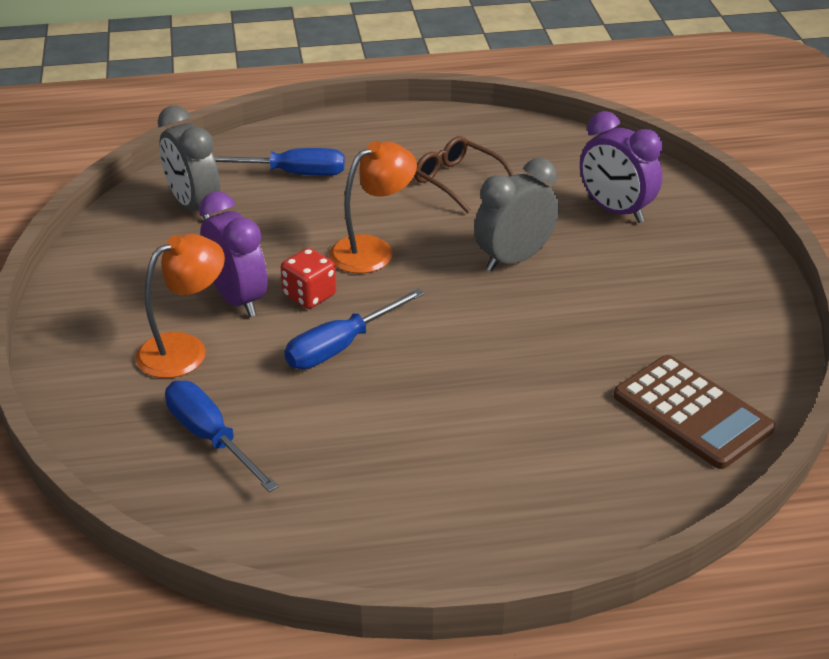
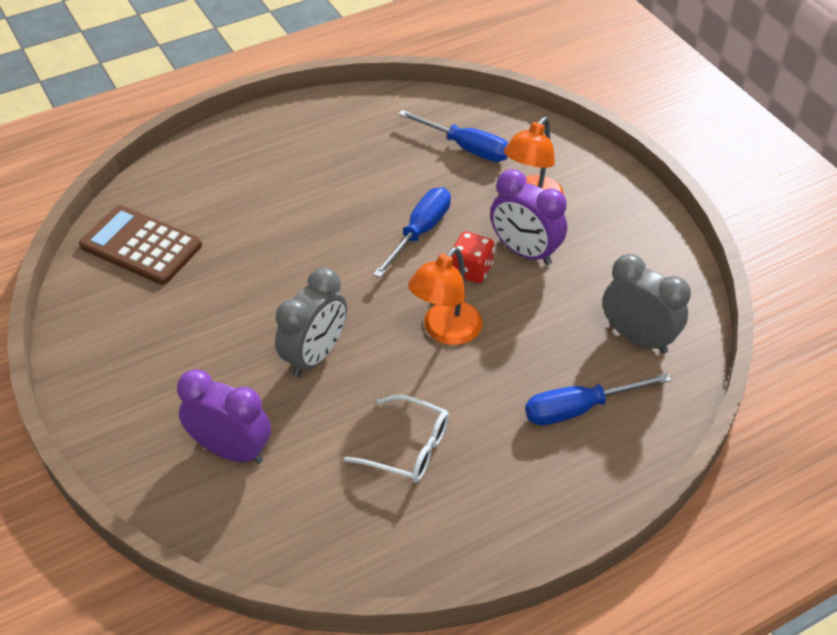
camera: 160 degrees right, 10 degrees up
(458, 181) = (407, 447): brown glasses -> white glasses

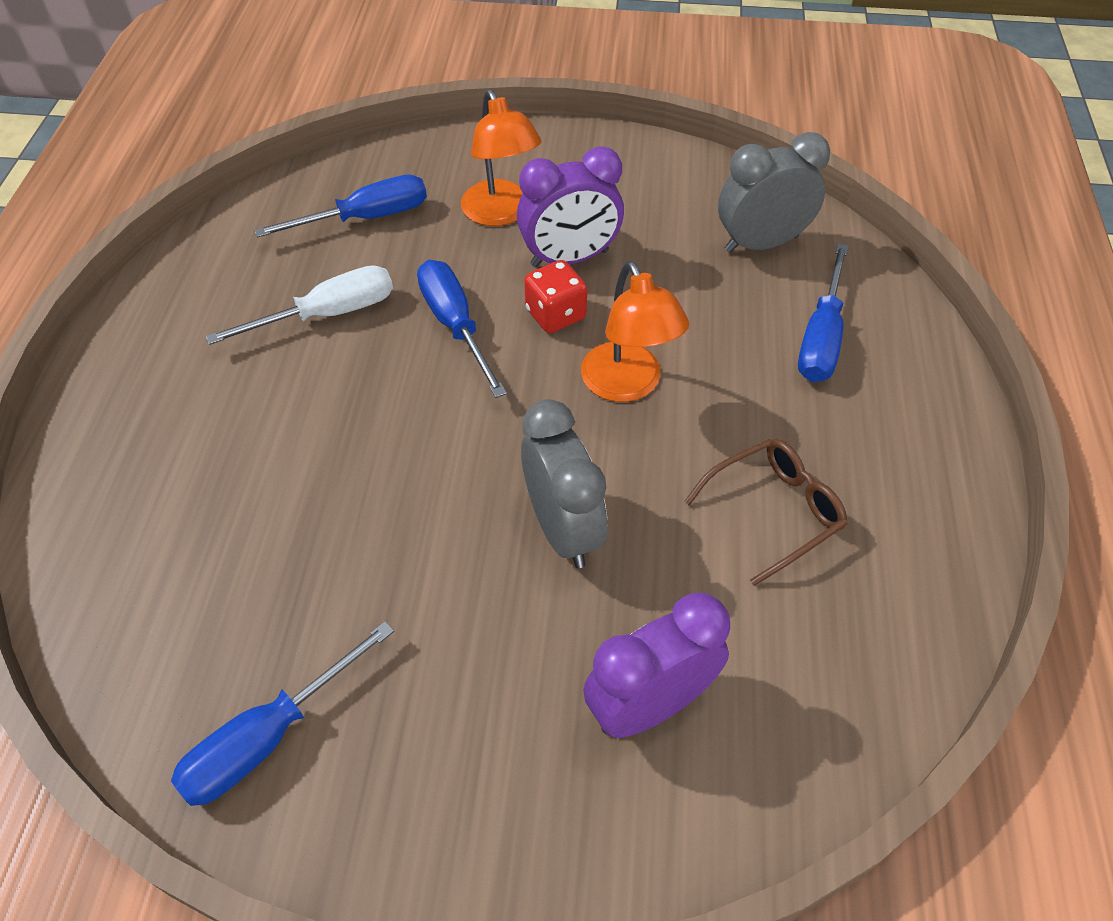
camera: 55 degrees left, 5 degrees up
(110, 311) = (269, 737): none -> blue screwdriver
(141, 246) = (178, 631): brown calculator -> none
(378, 177) = (327, 314): none -> white screwdriver
(407, 447) = (773, 512): white glasses -> brown glasses

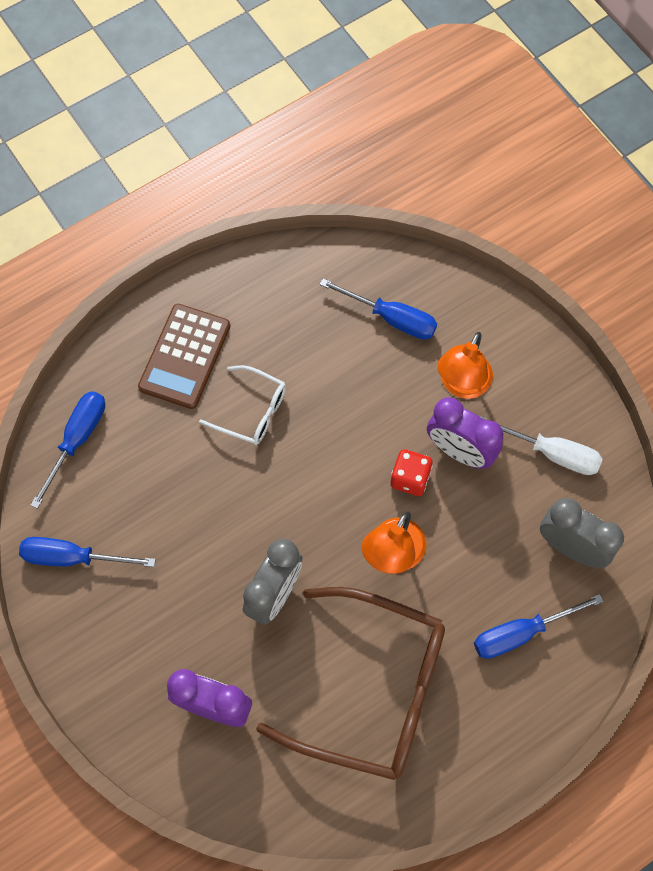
camera: 50 degrees right, 15 degrees up
(172, 415) = (185, 356): none -> brown calculator
(316, 398) = (251, 411): none -> white glasses
(327, 314) = (307, 365): white screwdriver -> white screwdriver (551, 453)
(455, 326) = (356, 434): blue screwdriver -> blue screwdriver (77, 440)
(773, 512) = (371, 689): brown glasses -> brown glasses, size x2.07

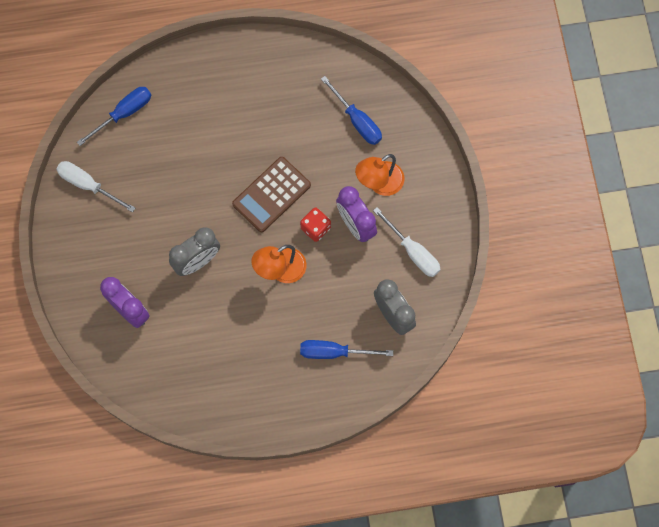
camera: 25 degrees right, 5 degrees up
(73, 557) = (88, 185): blue screwdriver -> white screwdriver
(185, 356) = (214, 89): brown calculator -> brown calculator (271, 194)
(251, 411) = (238, 142): white glasses -> none
(371, 689) = (226, 343): brown glasses -> none

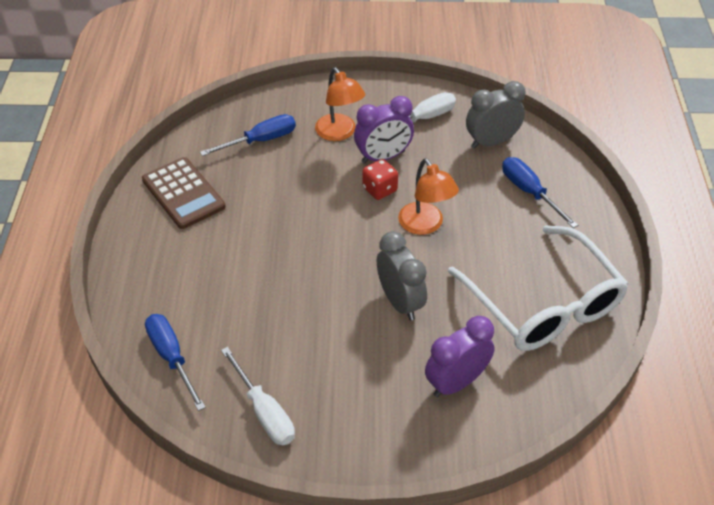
camera: 80 degrees left, 25 degrees down
(88, 185) = (264, 411): white screwdriver -> white screwdriver turned 75 degrees counterclockwise
(213, 369) = (543, 303): none -> white glasses
(271, 194) = (329, 222): brown calculator -> brown calculator (183, 193)
(334, 352) = (529, 192): blue screwdriver -> blue screwdriver turned 135 degrees clockwise

